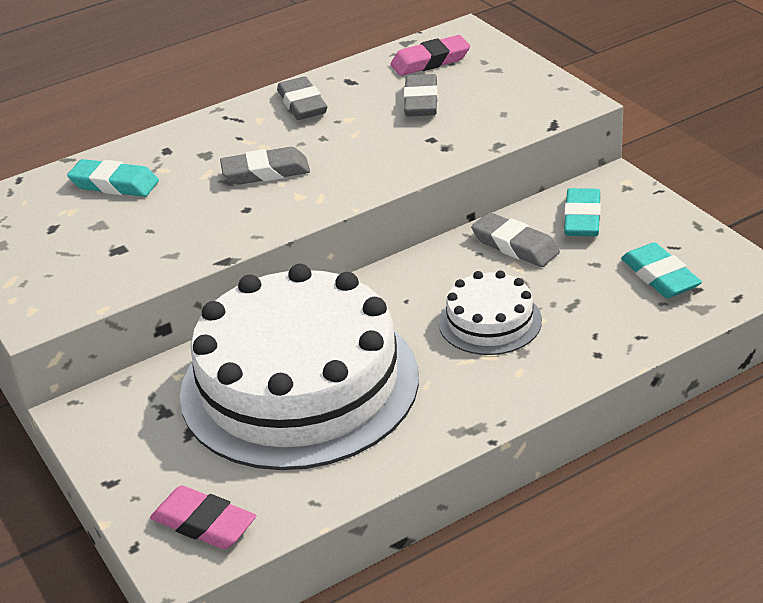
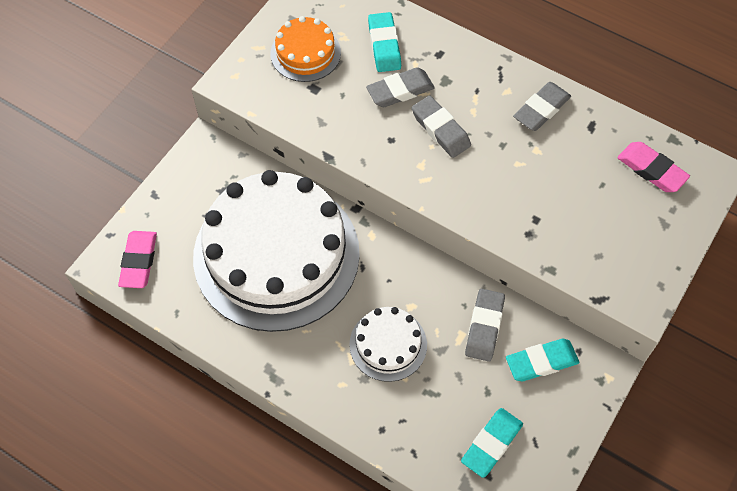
camera: 60 degrees right, 25 degrees up
(61, 244) = (305, 53): none -> orange cake
(421, 101) = (586, 189): grey eraser -> grey eraser (400, 91)

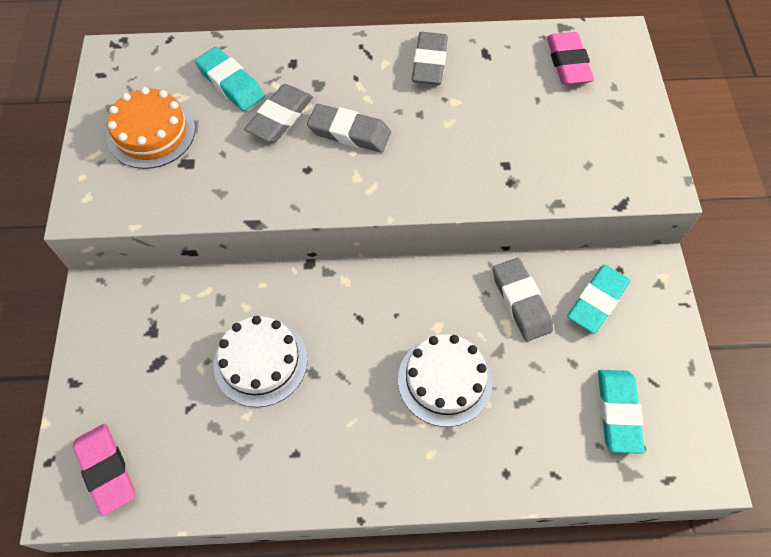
camera: 35 degrees left, 0 degrees up
(276, 254) = (260, 362): white cake -> white cake, size x0.45
(651, 170) = (568, 63): pink eraser -> pink eraser turned 75 degrees clockwise

